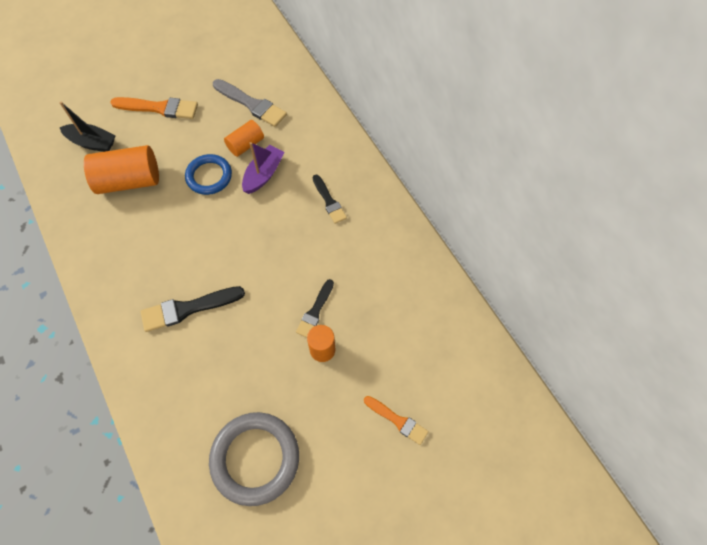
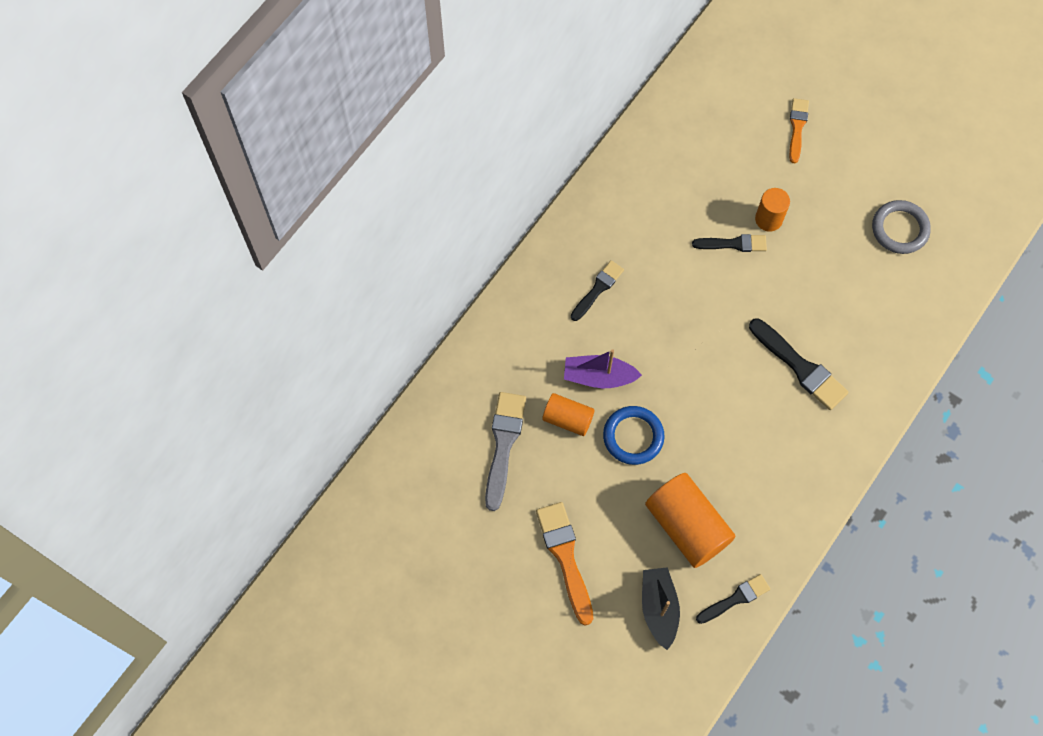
camera: 115 degrees left, 5 degrees up
(64, 186) = (735, 599): none -> black brush
(255, 458) = (900, 229): grey ring -> grey ring, size x0.65

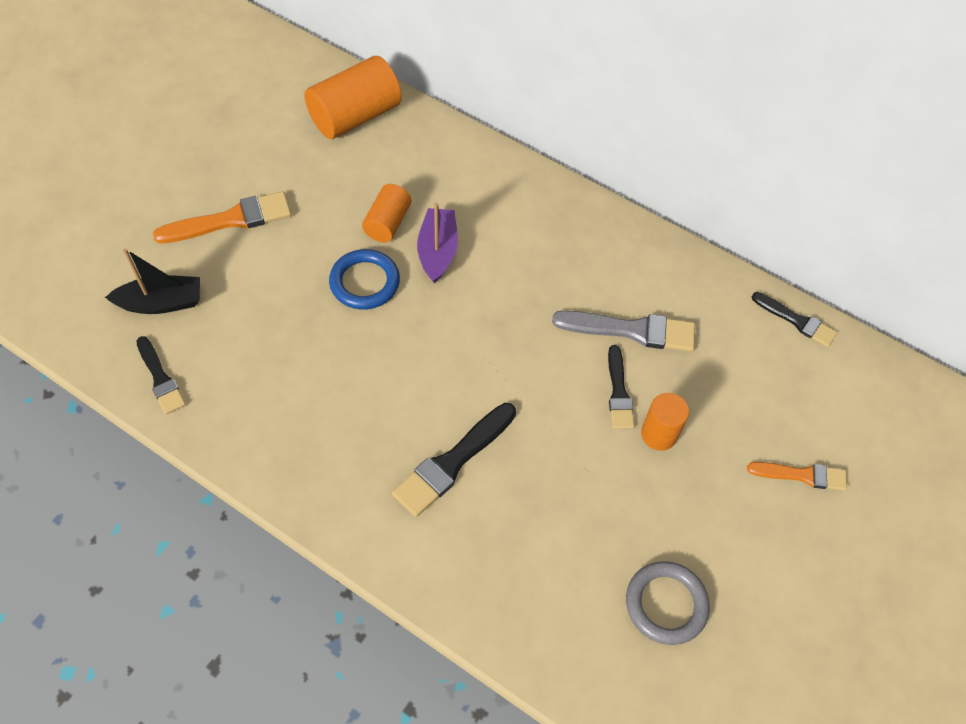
camera: 85 degrees right, 10 degrees down
(503, 445) = (360, 168): grey brush -> grey brush (631, 330)
(597, 289) = (545, 251): black brush -> black brush (796, 321)
(687, 526) = (253, 332): orange cylinder -> orange cylinder (355, 116)

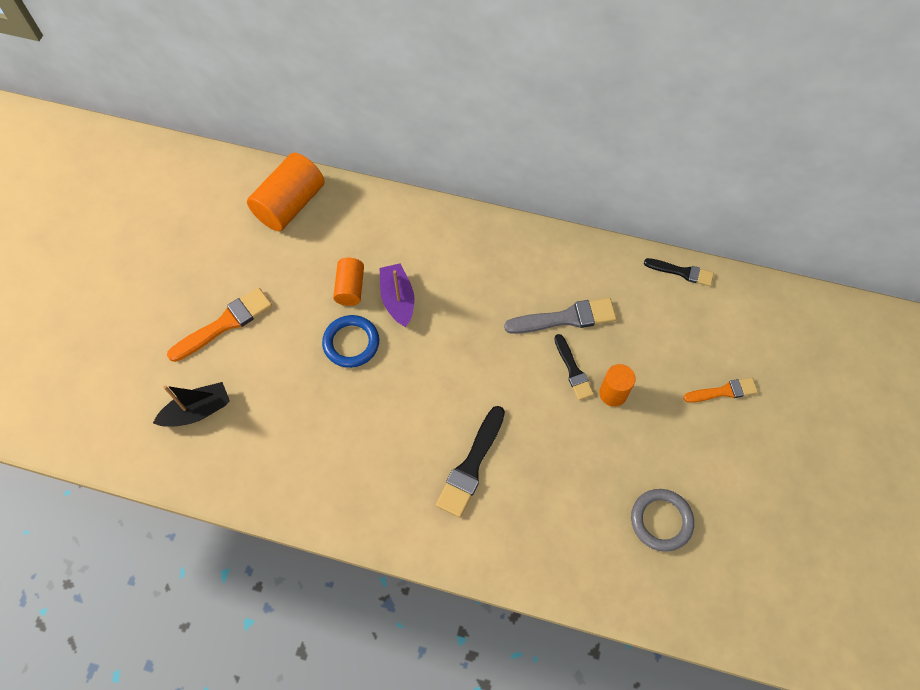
camera: 15 degrees left, 5 degrees up
(160, 378) = (222, 473): black brush -> none

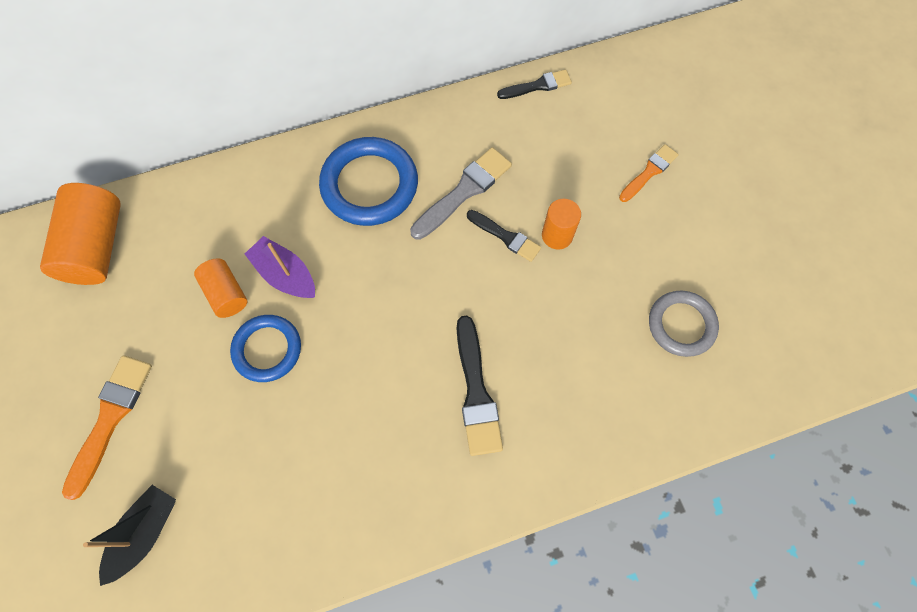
camera: 35 degrees left, 5 degrees up
(500, 272) = (369, 185): none -> blue ring

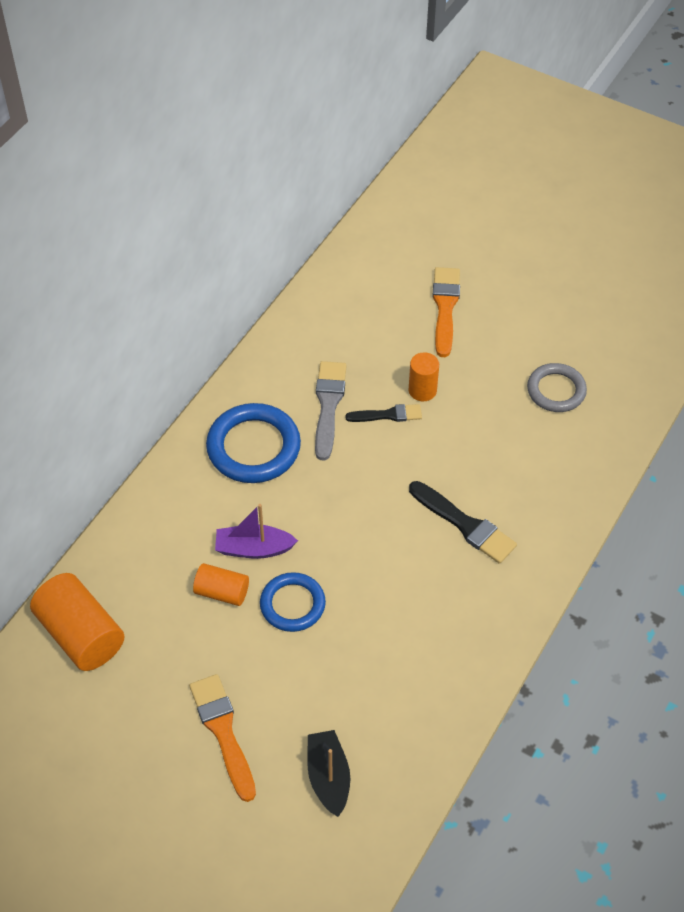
camera: 40 degrees left, 15 degrees down
(537, 86) = (310, 299): black brush -> none
(649, 172) = (445, 308): orange brush -> orange brush, size x1.57

